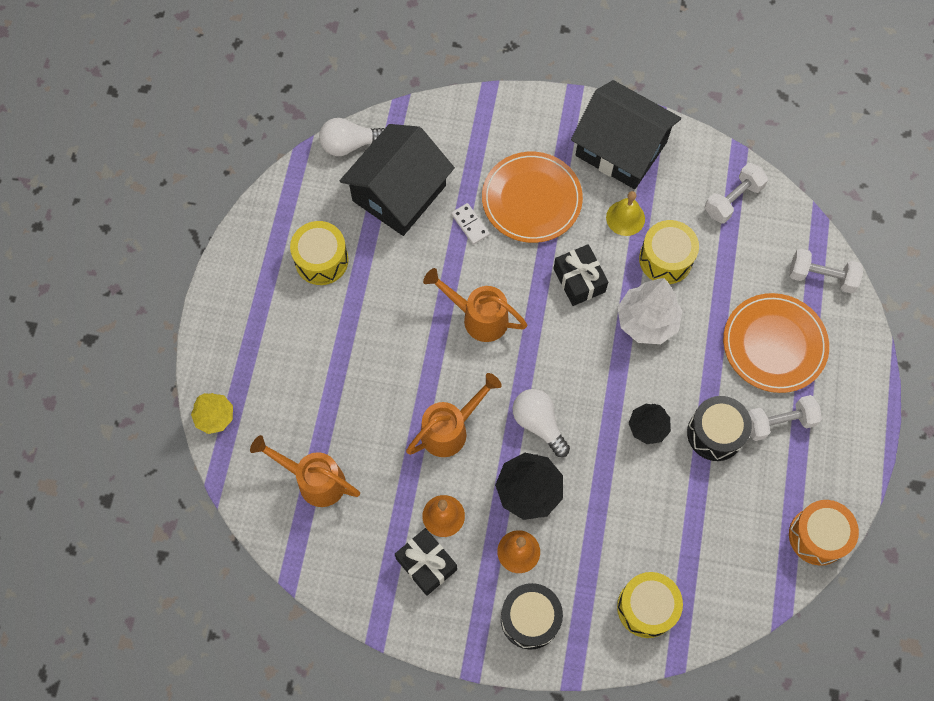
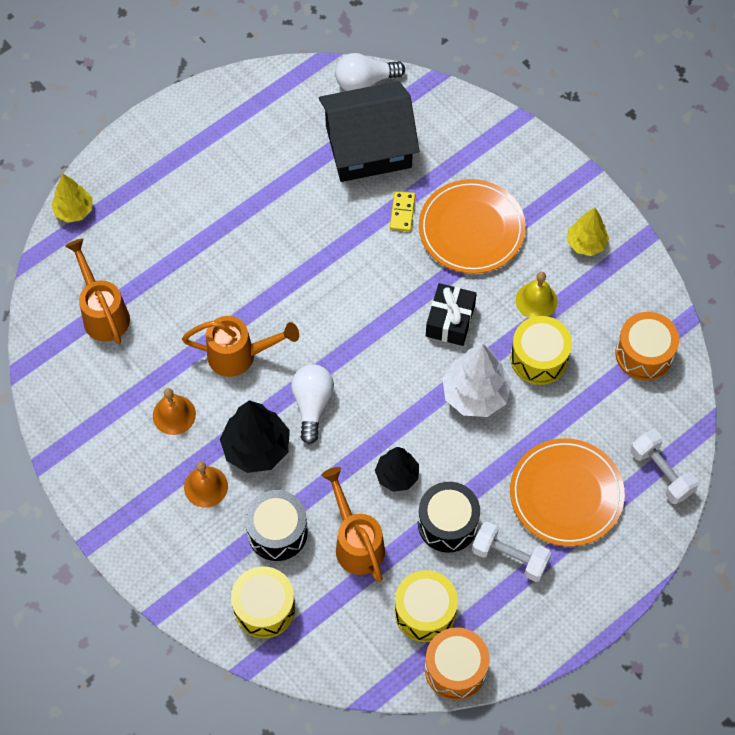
camera: 40 degrees right, 5 degrees down
(321, 260) = (260, 154): yellow drum -> yellow drum (425, 612)
(350, 144) = (365, 81): white light bulb -> white light bulb turned 45 degrees counterclockwise
(426, 564) = (128, 439): black gift -> none
(470, 225) = (402, 212): white domino -> yellow domino
(478, 317) = (341, 288): orange watering can -> orange watering can (356, 543)
(530, 619) = (167, 542): black drum -> black drum (277, 532)
(621, 149) = (586, 243): black house -> yellow tree
(733, 200) = (644, 354): white dumbbell -> orange drum

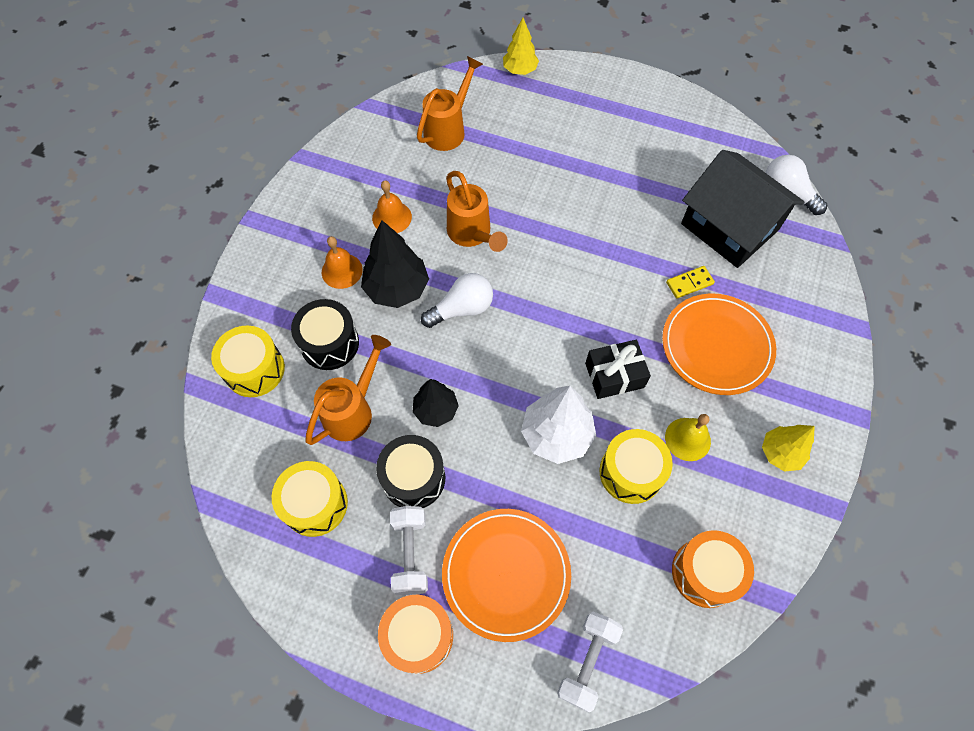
camera: 60 degrees right, 0 degrees up
(455, 669) = (271, 562): orange drum -> orange drum (418, 636)

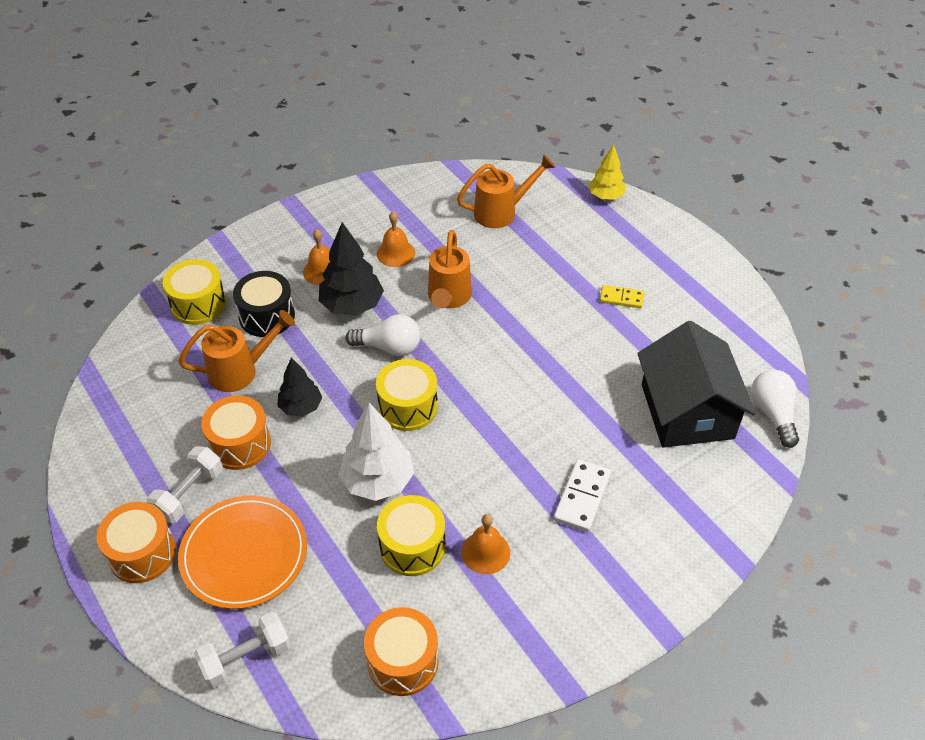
camera: 35 degrees right, 15 degrees down
(315, 504) = (155, 418): yellow drum -> yellow drum (408, 407)
(413, 478) = (240, 444): black drum -> orange drum
(614, 375) = (468, 466): black gift -> none
(687, 439) = (485, 552): yellow bell -> orange bell
(689, 283) = (604, 435): yellow domino -> yellow domino (621, 298)
(716, 346) = (582, 497): orange plate -> white domino
(780, 453) = (560, 615): yellow tree -> none

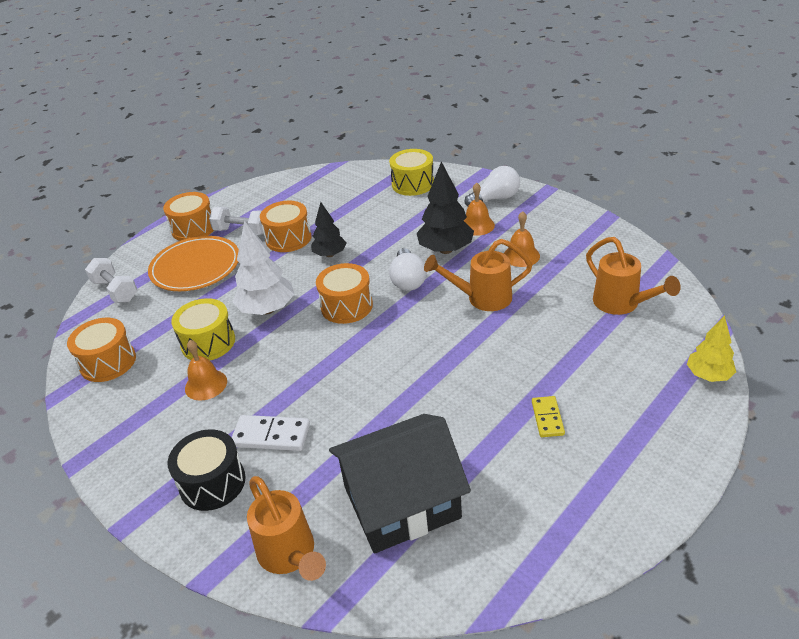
camera: 80 degrees right, 10 degrees down
(240, 371) = (355, 219): orange watering can -> orange watering can (290, 555)
(267, 316) = (415, 214): black drum -> black drum (212, 483)
(408, 407) = (346, 306): yellow drum -> orange drum
(773, 414) = (424, 591): white light bulb -> white light bulb (495, 198)

